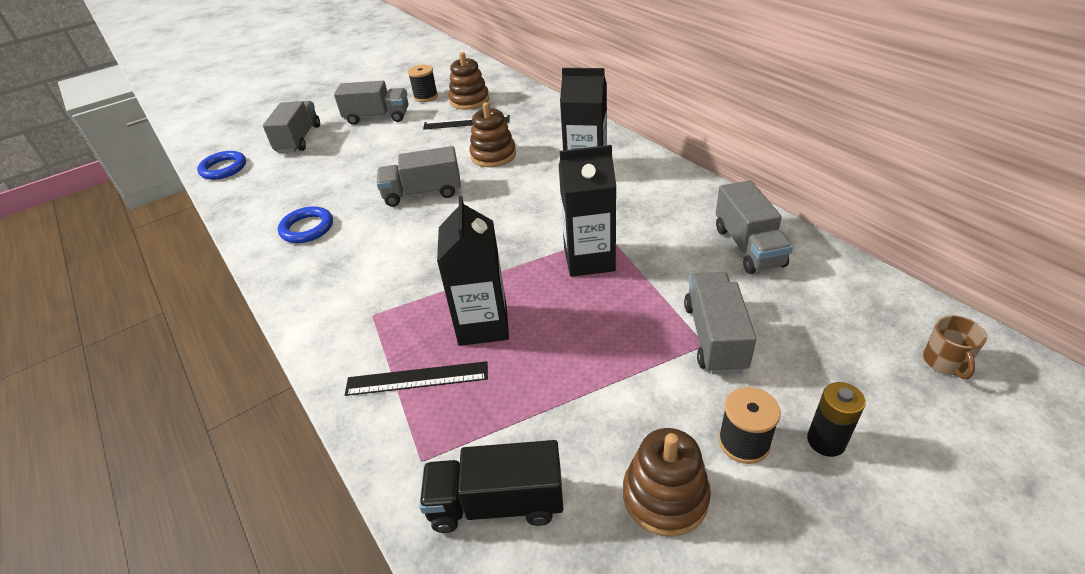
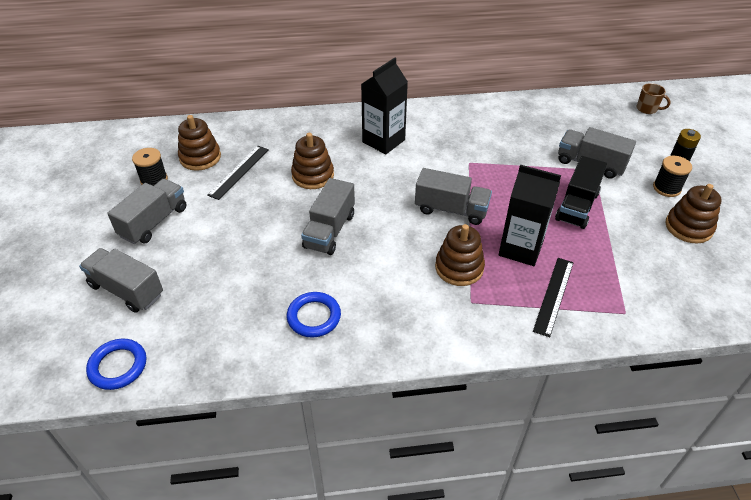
camera: 65 degrees left, 5 degrees up
(420, 289) = (459, 268): none -> brown stacking toy
(497, 503) = (670, 289): black truck -> black truck (577, 206)
(589, 259) = (488, 180): black carton -> none
(748, 246) = (524, 118): grey truck -> grey truck (451, 209)

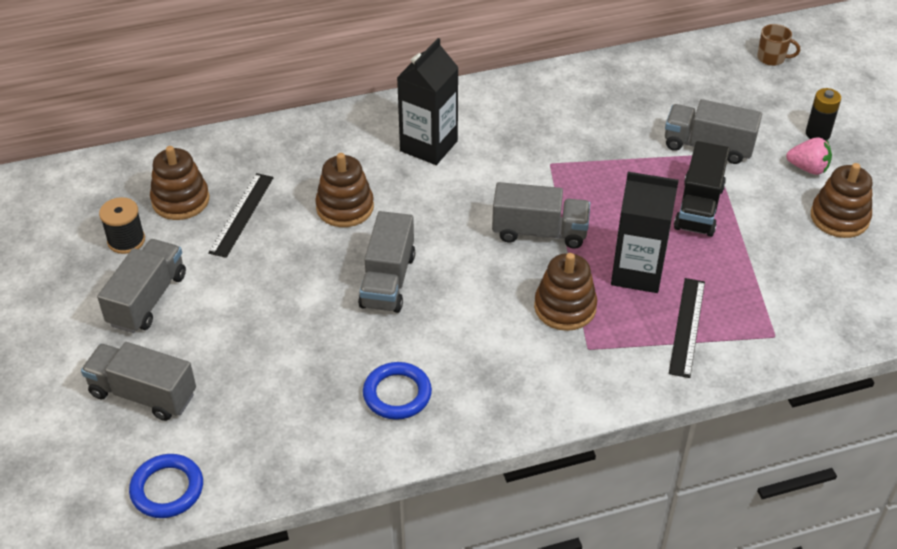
camera: 10 degrees left, 0 degrees up
(666, 188) = (808, 168): black spool -> pink strawberry

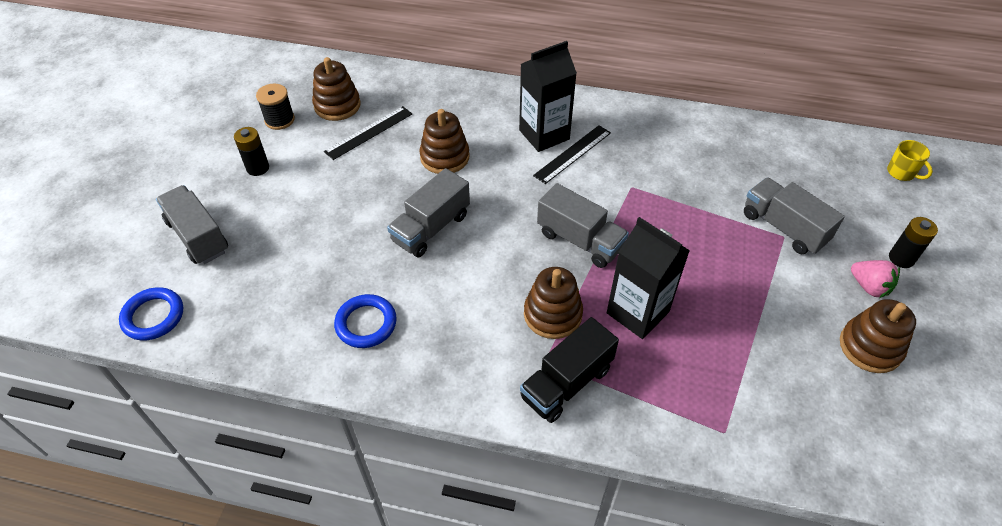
camera: 30 degrees right, 5 degrees up
(147, 299) = (258, 168): grey truck -> black battery
(687, 326) = (647, 382): black ruler -> black ruler (572, 154)
(699, 207) = (736, 278): black truck -> black truck (566, 383)
(772, 58) = (901, 173): brown mug -> yellow mug

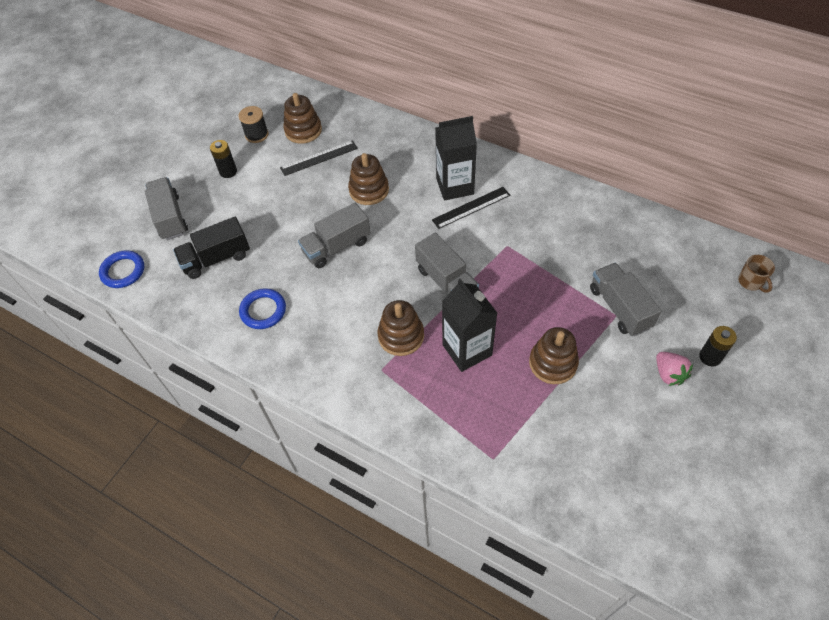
camera: 20 degrees right, 5 degrees up
(566, 383) = (390, 391): black truck -> black truck (216, 259)
(870, 347) = (644, 423): brown stacking toy -> brown stacking toy (553, 363)
(901, 173) = (751, 282): yellow mug -> brown mug

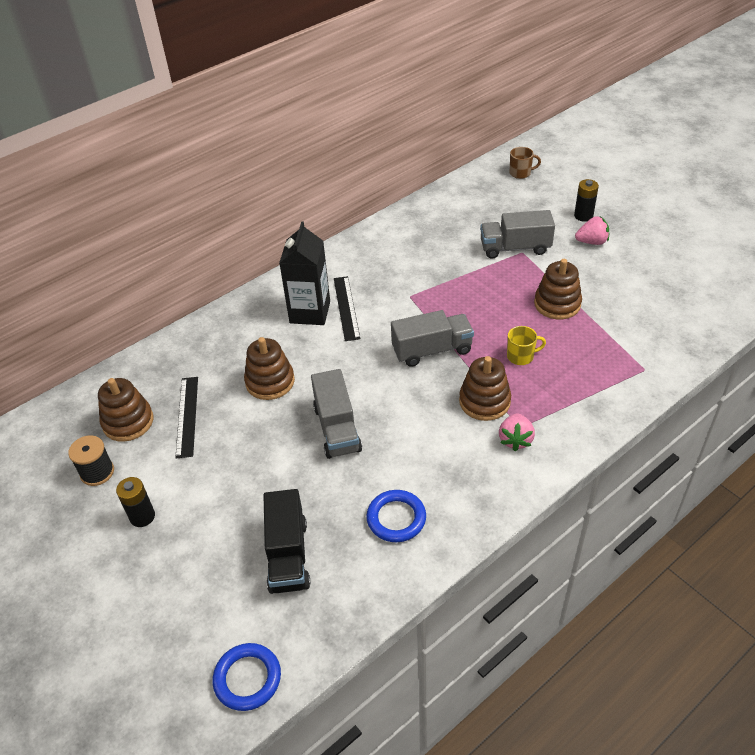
camera: 70 degrees left, 10 degrees down
(170, 217) = (181, 601): grey truck -> none
(365, 369) = (515, 440): none -> pink strawberry
(467, 350) = (521, 356): black carton -> yellow mug

